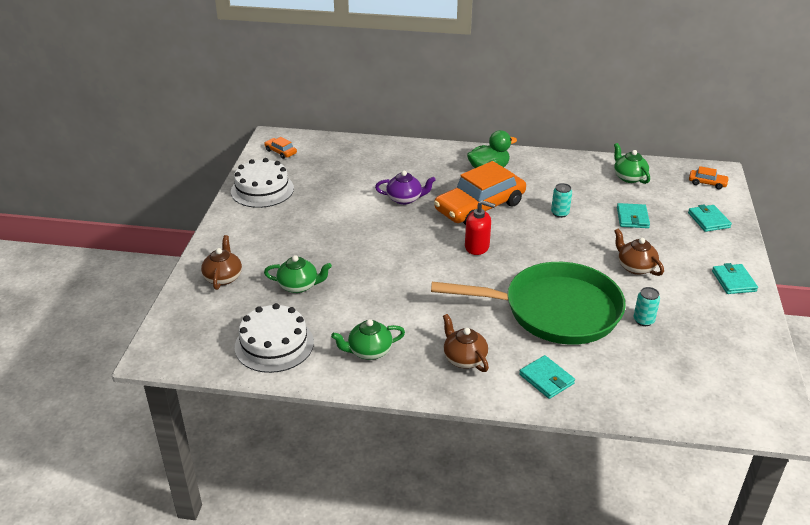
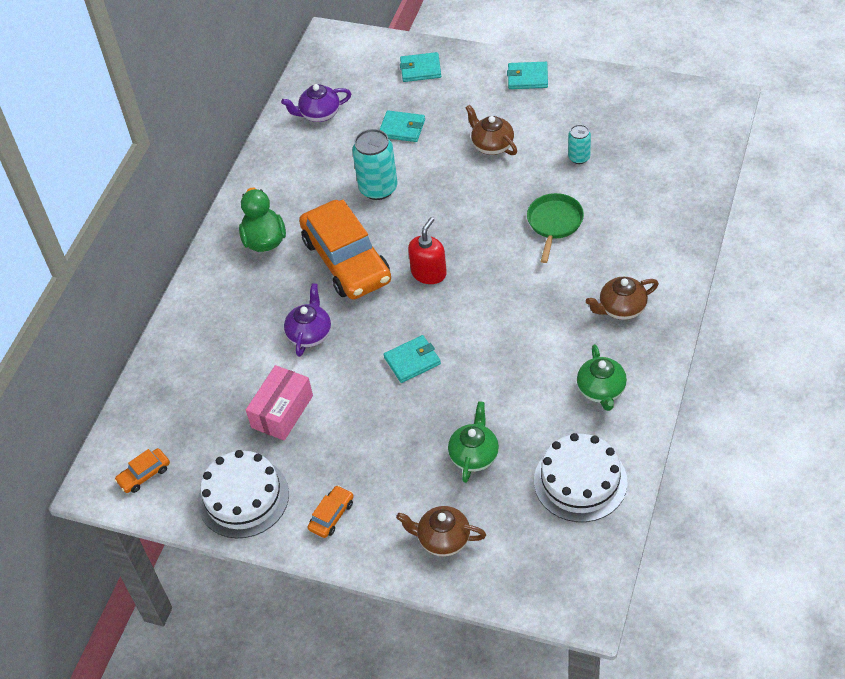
camera: 75 degrees left, 15 degrees up
(334, 196) = (282, 411): none -> pink box
(546, 379) = (657, 247): turquoise wallet -> turquoise wallet (412, 361)
(554, 311) = (554, 223): green pan -> green pan, size x0.45
(560, 213) = (378, 188): turquoise can -> turquoise can, size x1.79
(629, 177) = (319, 114): green teapot -> purple teapot
(635, 267) = (492, 145): brown teapot -> brown teapot turned 75 degrees clockwise
(707, 183) = (349, 52): orange car -> orange car (331, 515)

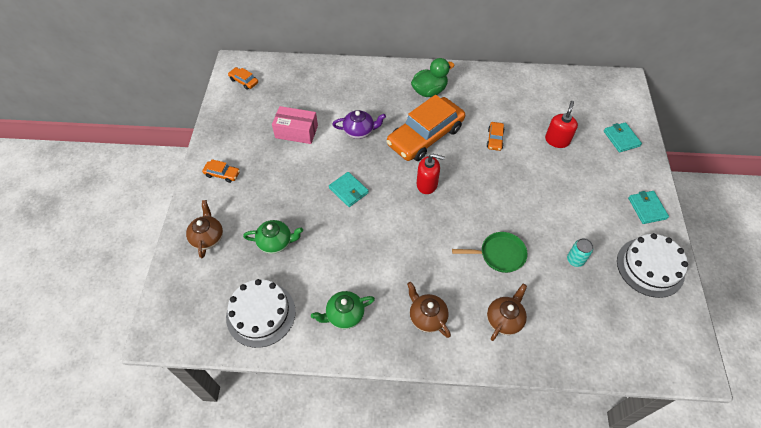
camera: 70 degrees right, 5 degrees up
(243, 497) = (232, 128): white cake -> white cake (650, 267)
(319, 114) = (550, 92): purple teapot -> none
(378, 188) = (495, 139): turquoise can -> orange car
(402, 128) = (557, 140): turquoise wallet -> red soap dispenser
(492, 145) = (563, 198): brown teapot -> brown teapot (504, 319)

